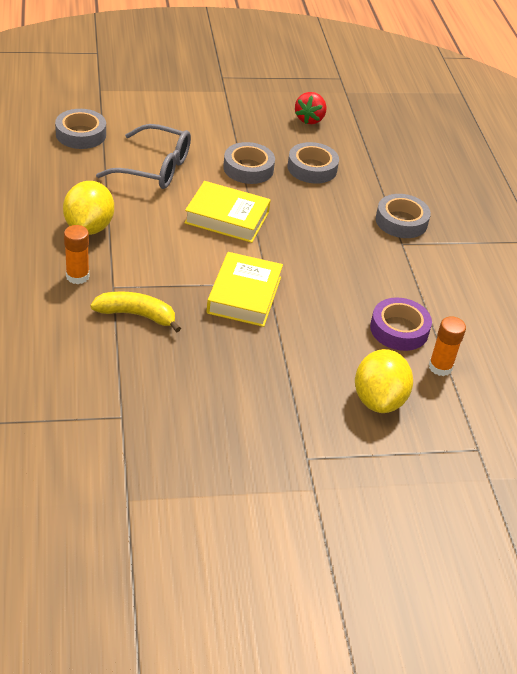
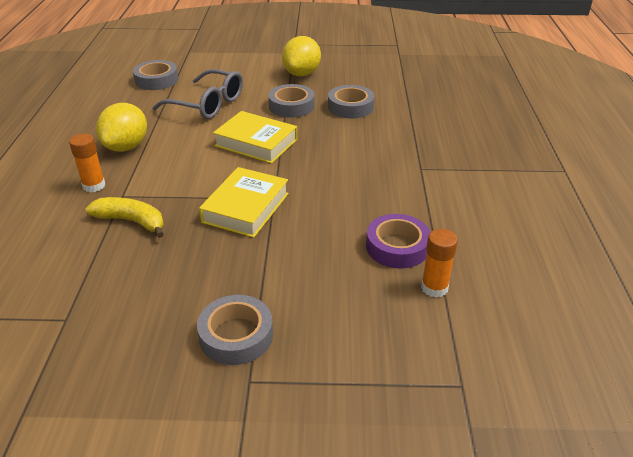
camera: 15 degrees right, 5 degrees down
(309, 119) = (360, 72): red strawberry -> none
(378, 400) = (354, 319): yellow lemon -> yellow lemon (302, 74)
(401, 221) = (425, 150): grey tape -> grey tape (236, 335)

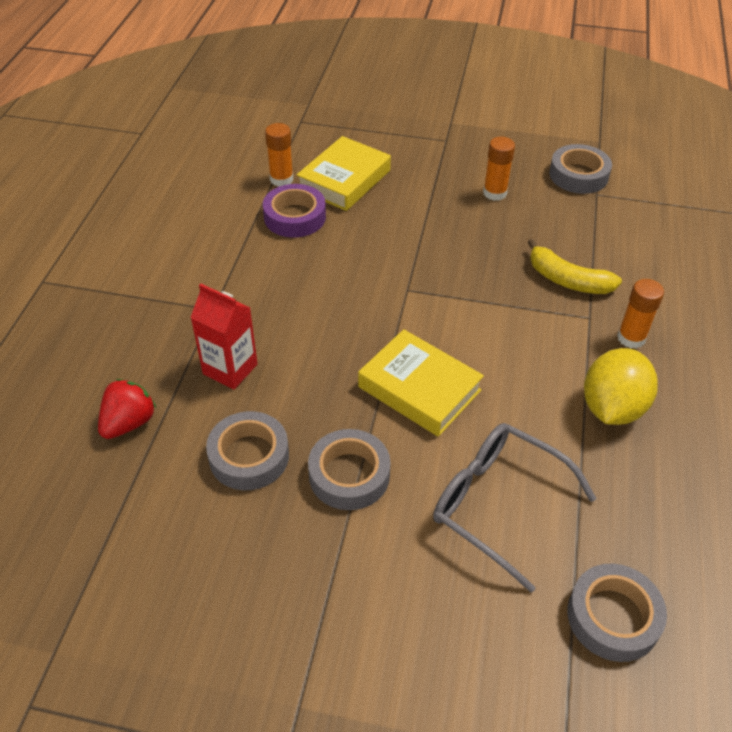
camera: 170 degrees left, 10 degrees up
(188, 303) = (494, 193): none -> orange glue stick
(236, 335) = (454, 166): grey tape -> grey tape (578, 175)
(246, 208) = (440, 280): yellow book -> yellow book (344, 180)
(302, 74) = (303, 592): yellow lemon -> none
(385, 139) = (230, 369): none -> red carton
(428, 112) = (129, 423): none -> red strawberry

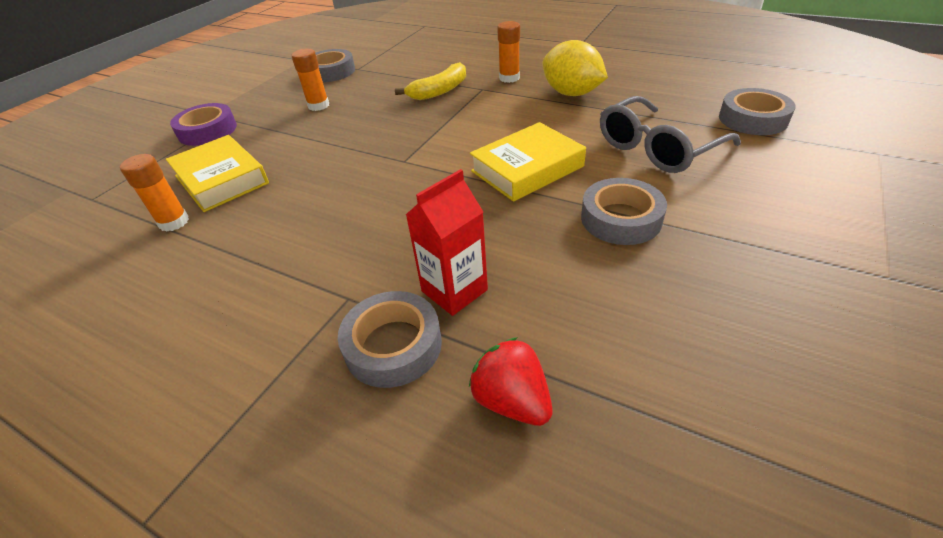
camera: 70 degrees left, 5 degrees down
(249, 456) = (588, 285): grey tape -> grey tape (393, 345)
(295, 217) = (246, 218): purple tape -> purple tape (207, 131)

